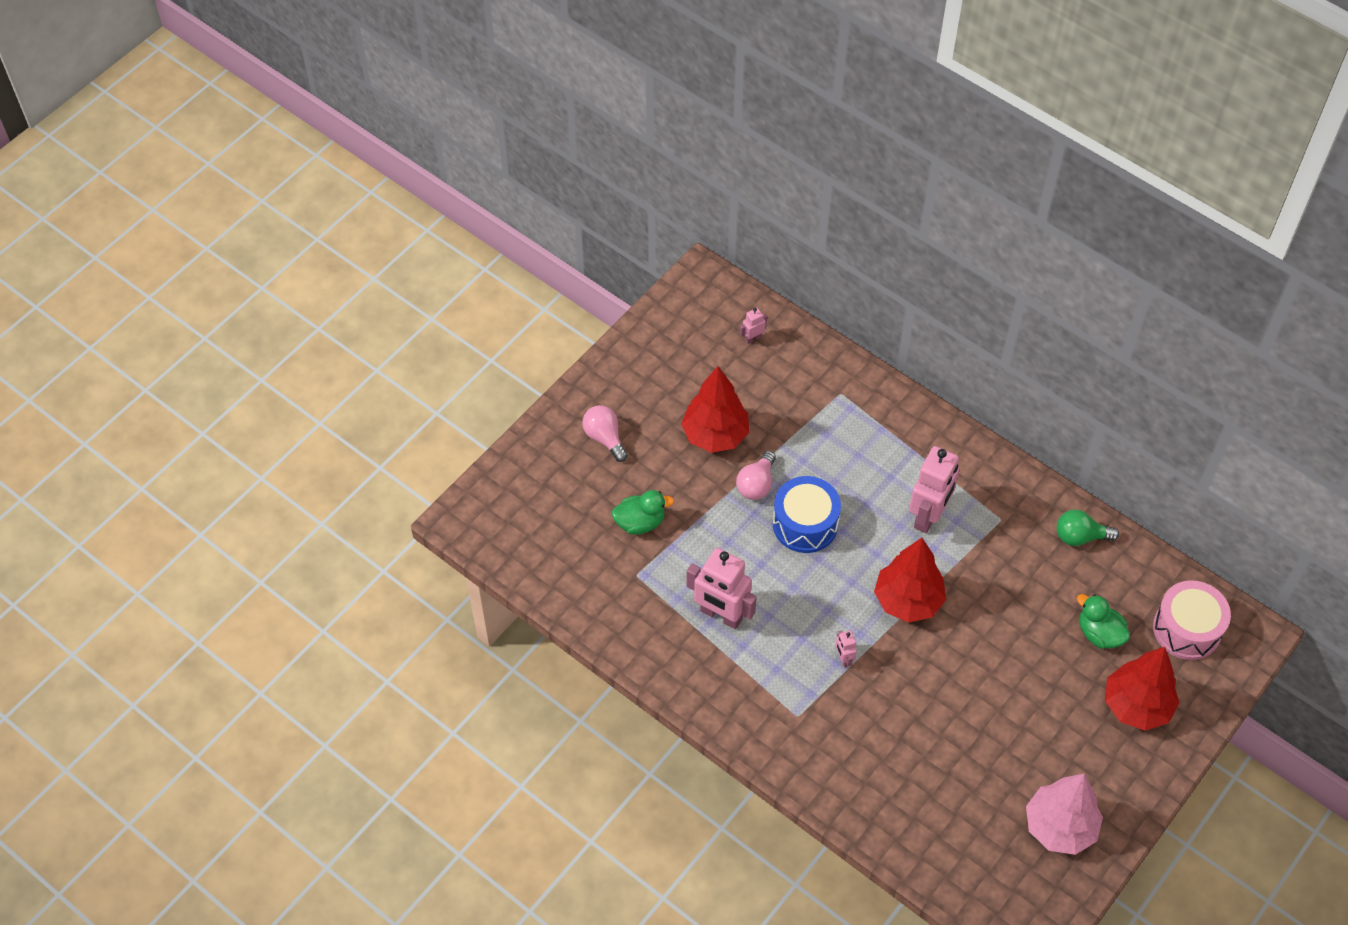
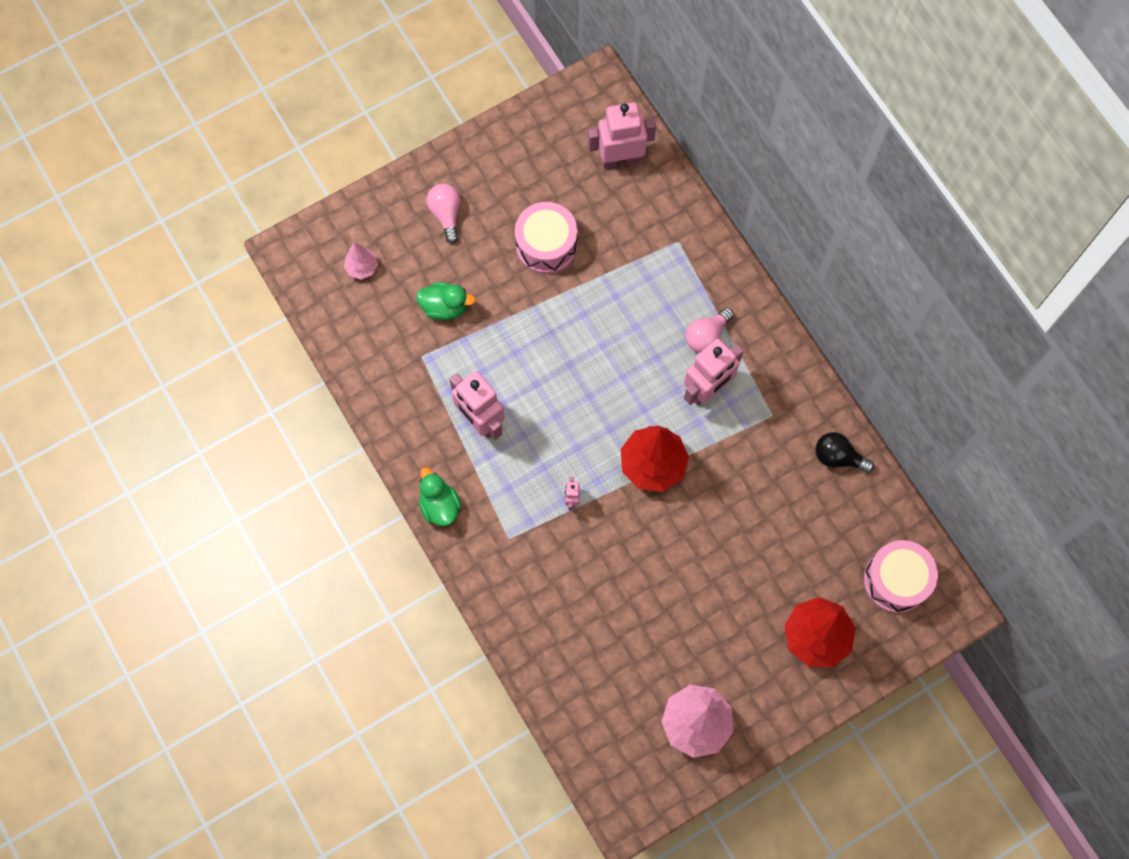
camera: 20 degrees right, 15 degrees up
(541, 512) = (362, 267): none -> pink tree
(715, 435) = (546, 245): red tree -> pink drum
(753, 338) = (620, 159): pink robot -> pink robot, size x2.26
(756, 484) = (564, 305): pink light bulb -> pink light bulb (706, 336)
(805, 524) = (591, 359): blue drum -> none
(1080, 536) = (838, 457): green light bulb -> black light bulb
(1099, 633) = (813, 556): green duck -> green duck (439, 505)

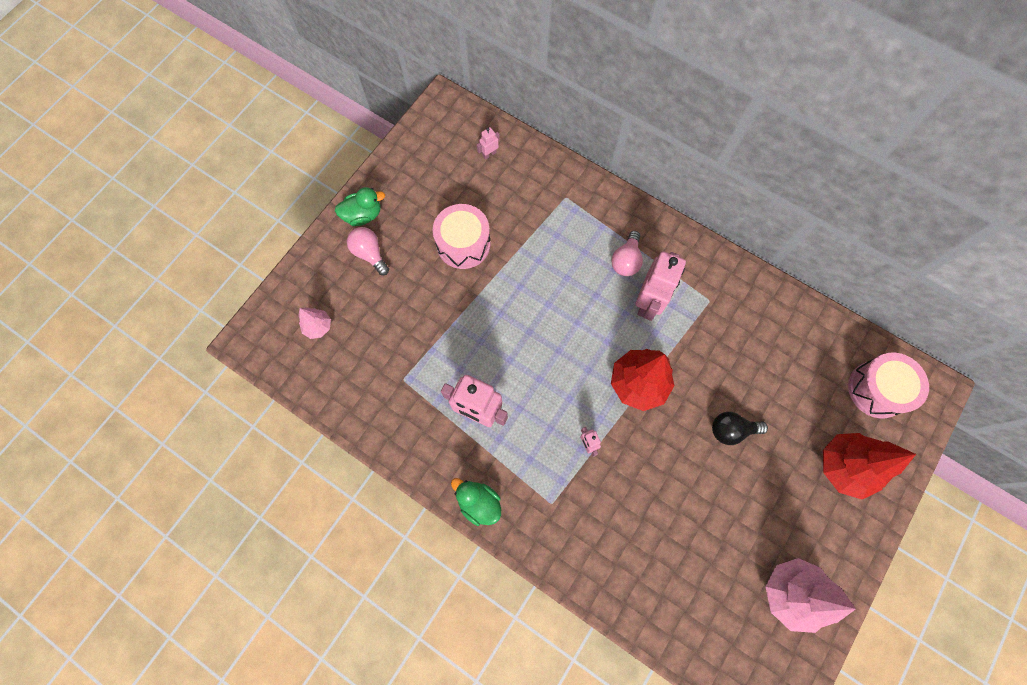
camera: 25 degrees left, 0 degrees up
(445, 307) = (404, 329): green duck -> green duck (363, 215)
(620, 159) = (489, 154): pink robot -> pink robot, size x0.44
(838, 457) = (777, 311): black light bulb -> black light bulb (731, 430)

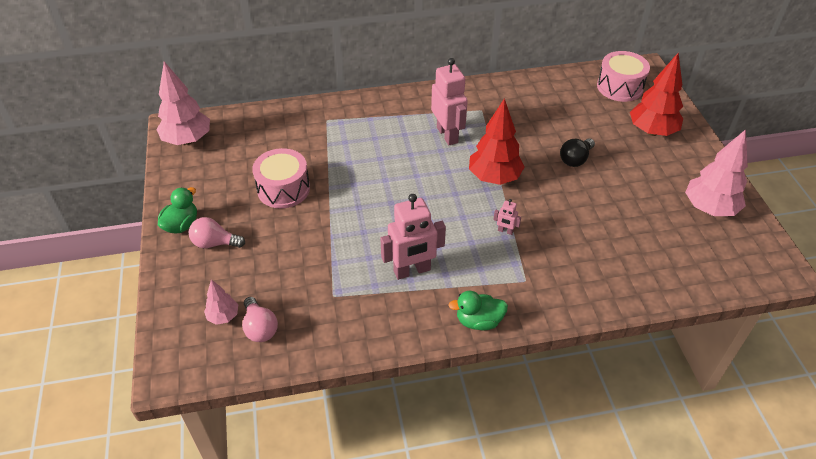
camera: 45 degrees left, 25 degrees down
(440, 128) = (187, 140): none -> pink tree
(489, 154) = (243, 131): pink robot -> none
(626, 260) = (407, 125): pink light bulb -> pink light bulb (260, 328)

